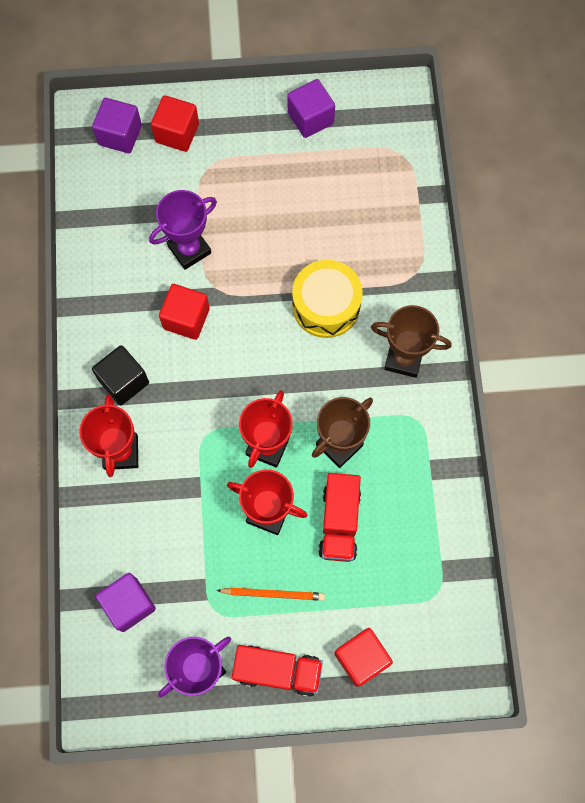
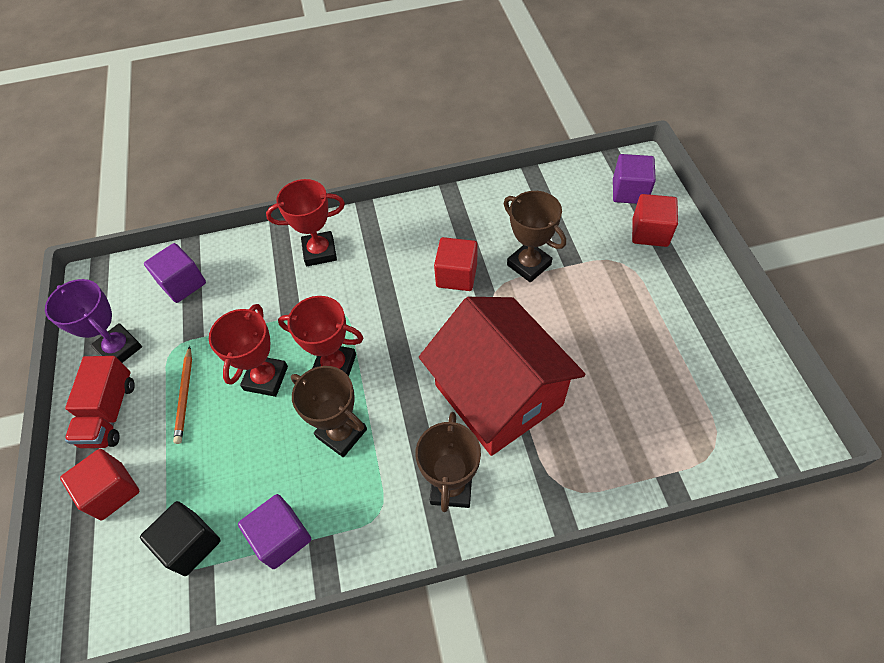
camera: 85 degrees right, 15 degrees down
(124, 381) = (386, 241): black cube -> black cube (190, 544)
(189, 249) = (529, 264): purple trophy -> brown trophy
(310, 118) = (719, 343): purple cube -> purple cube (281, 537)
(326, 305) = (498, 395): yellow drum -> red house
(339, 522) = (257, 446): red truck -> none

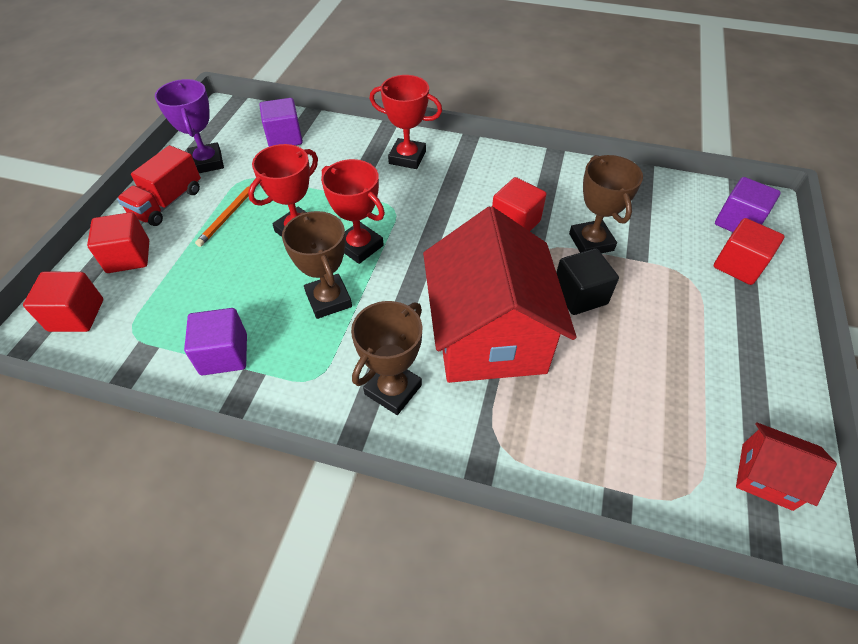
camera: 25 degrees right, 5 degrees down
(103, 579) = (76, 315): none -> red cube
(190, 544) = (154, 323): black cube -> black cube (579, 295)
(756, 404) = (766, 476): none -> red house

